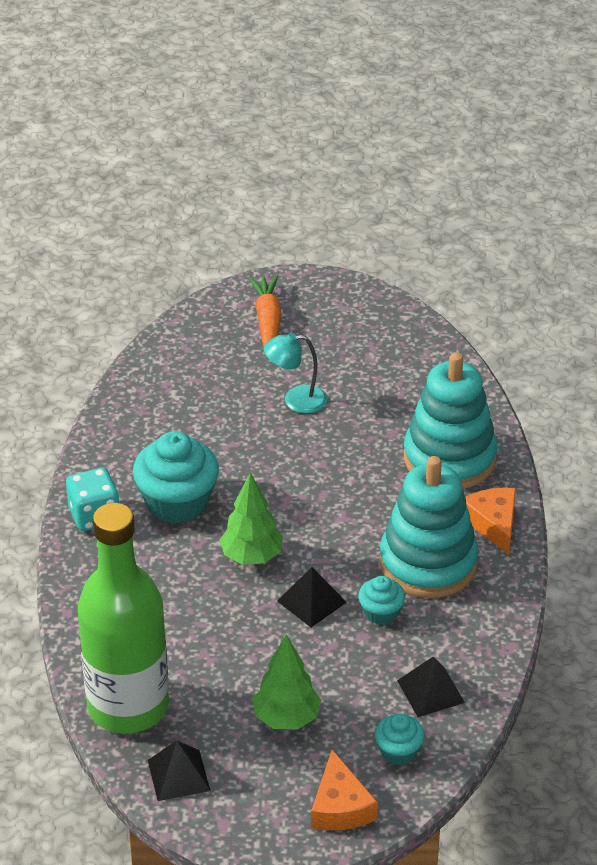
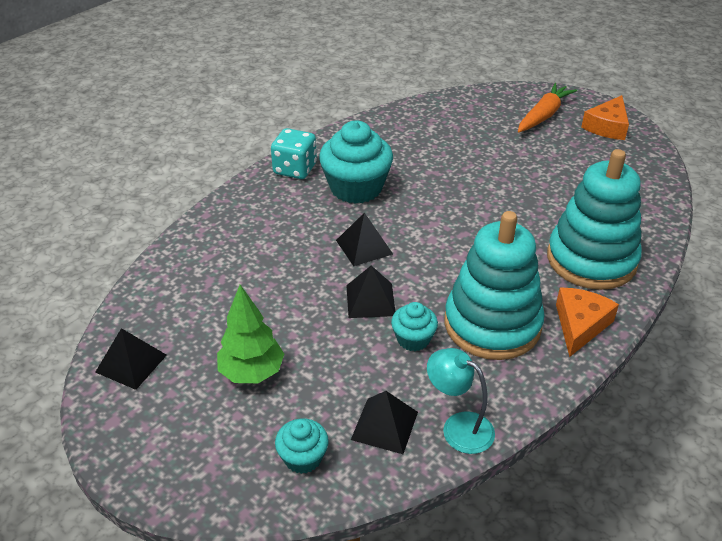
camera: 40 degrees right, 0 degrees up
(128, 706) = (163, 295): green bottle -> none
(252, 557) = (364, 247): green tree -> black pyramid
(296, 400) = (511, 167): turquoise lamp -> turquoise lamp (458, 427)
(340, 806) = (206, 471): orange cheese -> orange cheese (607, 126)

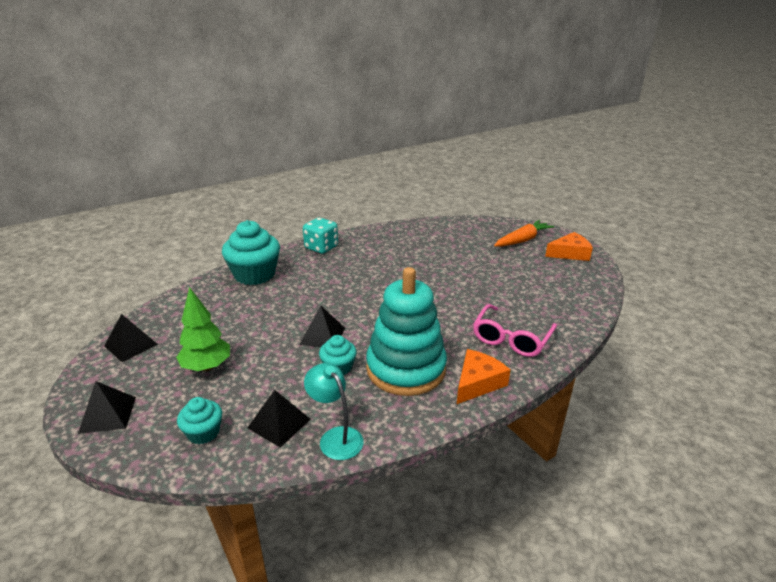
camera: 15 degrees right, 10 degrees down
(356, 188) = (356, 264): turquoise cupcake -> turquoise cupcake (254, 274)
(364, 247) = (339, 301): black pyramid -> black pyramid (108, 414)
(591, 260) = (511, 338): turquoise stacking toy -> pink glasses
(607, 126) = (570, 253): orange cheese -> orange cheese turned 150 degrees counterclockwise

